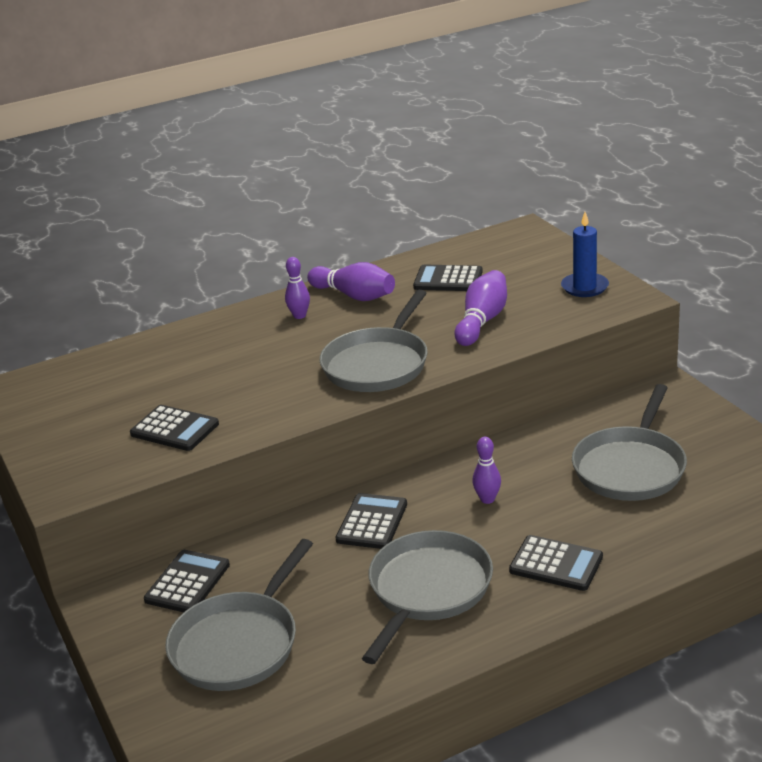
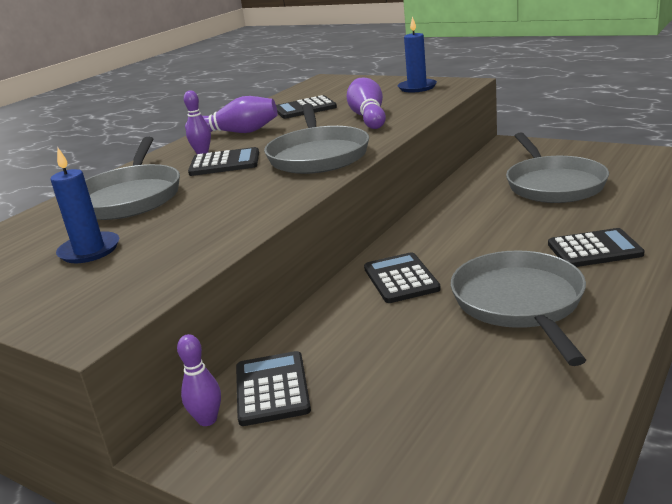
camera: 30 degrees left, 5 degrees down
(121, 412) = (89, 250): none -> blue candle
(174, 429) = (169, 243): black calculator -> black calculator (224, 163)
(239, 644) = (397, 417): grey pan -> grey pan (129, 197)
(487, 499) = (477, 233): purple bowling pin -> purple bowling pin (207, 420)

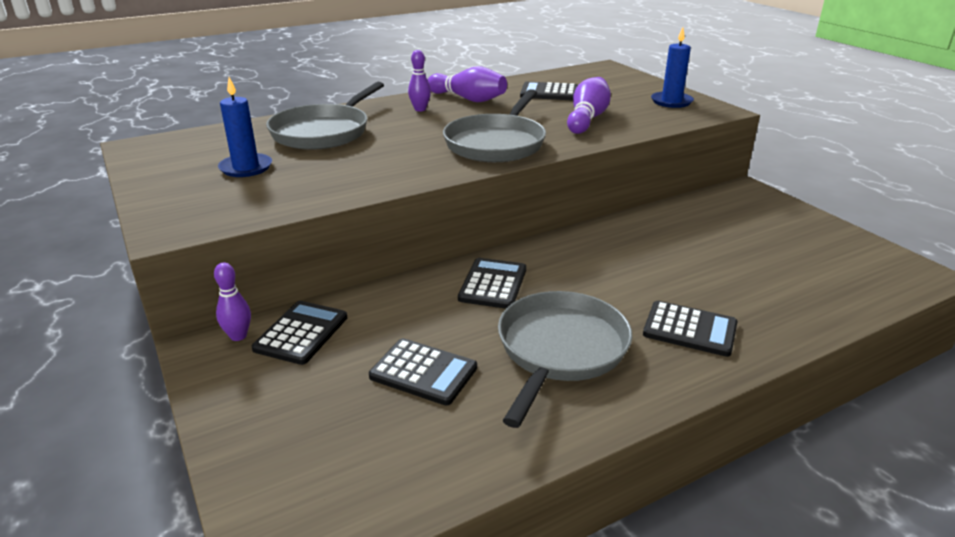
camera: 25 degrees right, 5 degrees up
(224, 163) = (422, 125): black calculator -> black calculator (423, 372)
(553, 184) = (735, 248): grey pan -> none

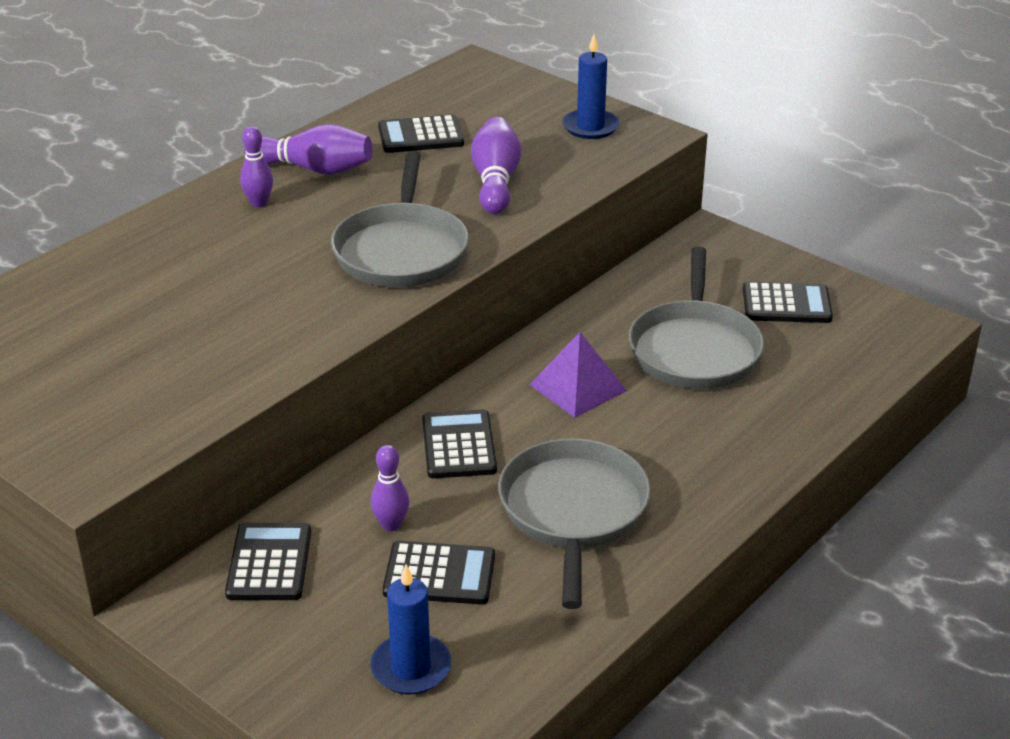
camera: 20 degrees left, 5 degrees up
(238, 336) = (195, 585): purple bowling pin -> purple bowling pin (391, 525)
(246, 168) = (96, 359): blue candle -> blue candle (411, 668)
(323, 132) = (153, 273): grey pan -> grey pan (694, 349)
(605, 264) = (577, 387): none -> purple pyramid
(690, 329) = (700, 454): black calculator -> black calculator (786, 304)

